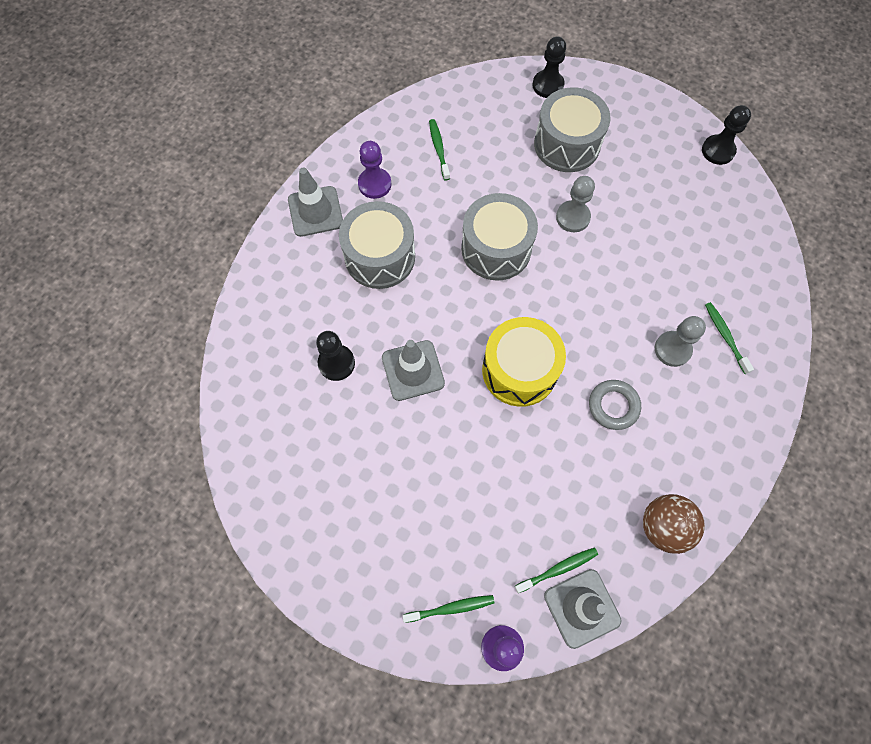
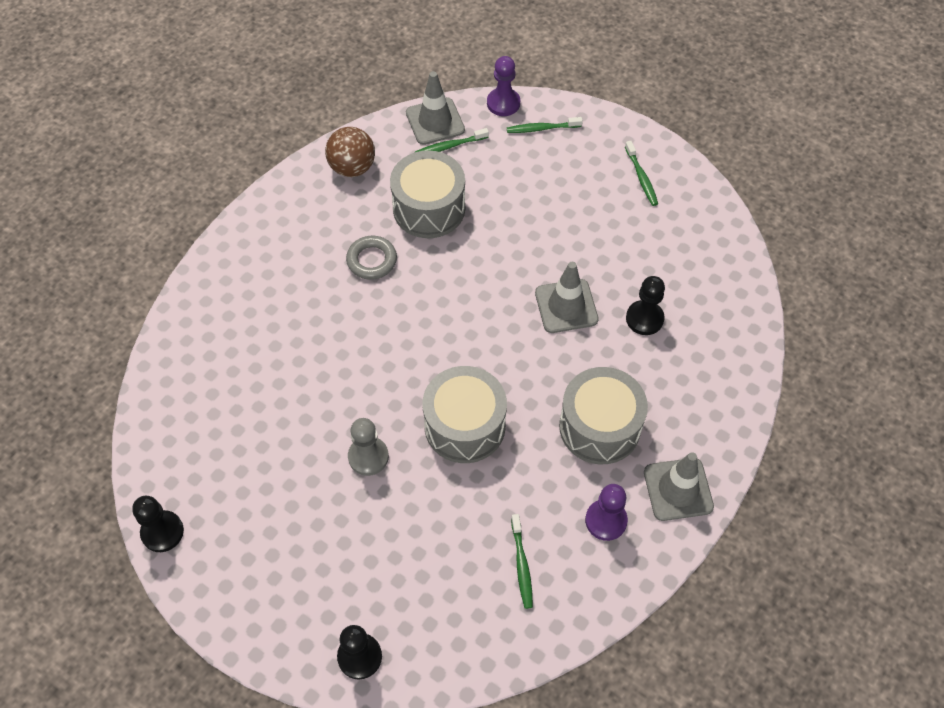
camera: 175 degrees left, 10 degrees down
(519, 370) = (458, 298): yellow drum -> none
(567, 144) = (353, 558): grey drum -> grey drum (429, 208)
(672, 349) = (298, 306): grey pawn -> none
(725, 336) = (239, 314): green toothbrush -> green toothbrush (641, 177)

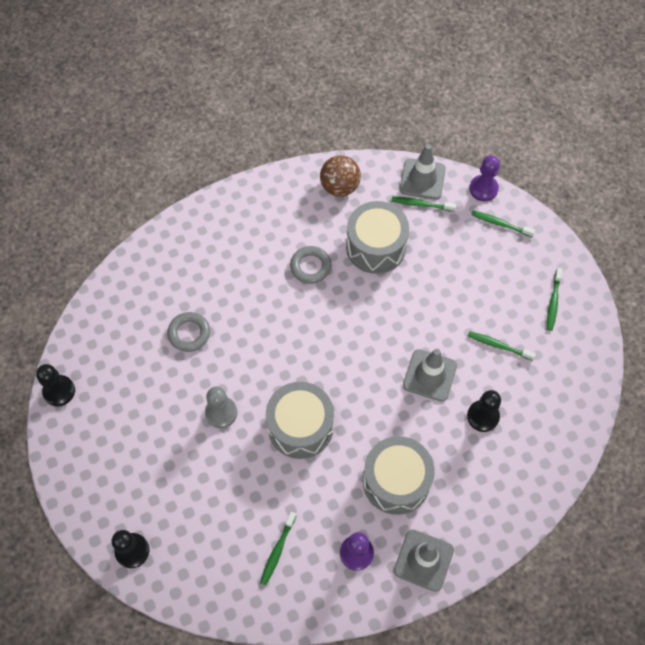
camera: 30 degrees right, 5 degrees up
(279, 393) = (189, 333): none -> grey ring
(615, 244) = (498, 346): none -> green toothbrush

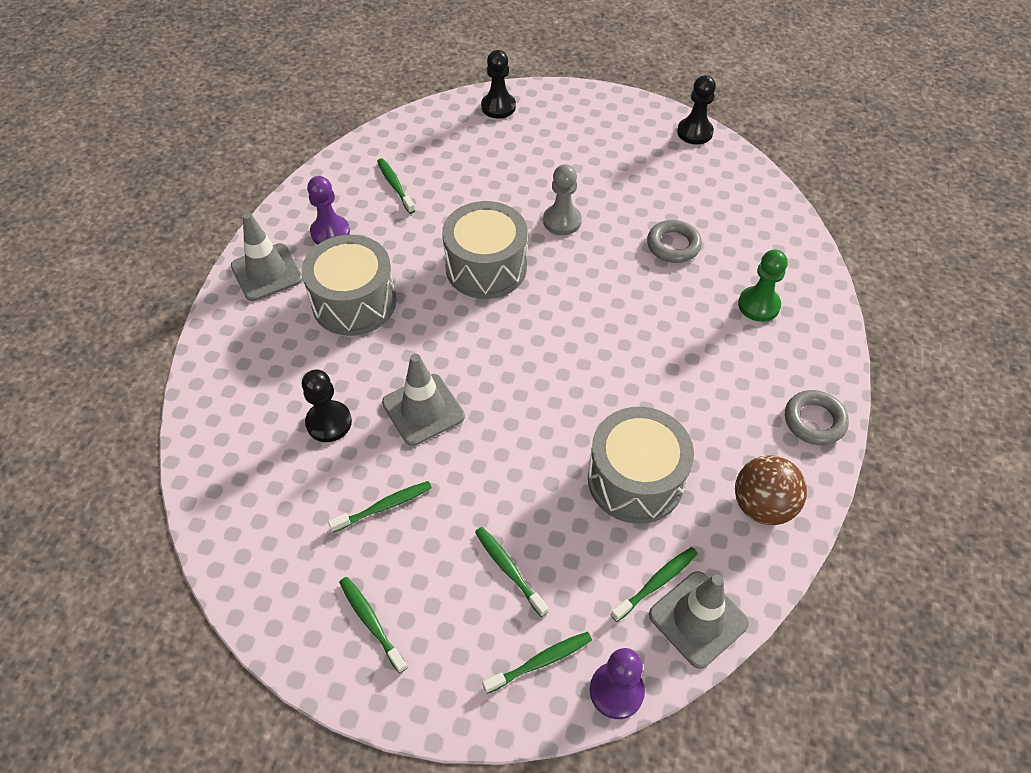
camera: 130 degrees right, 10 degrees down
(203, 260) = (758, 305): none -> green pawn
(310, 267) = (665, 394): grey ring -> grey ring (814, 421)
(474, 266) = (509, 569): none -> green toothbrush

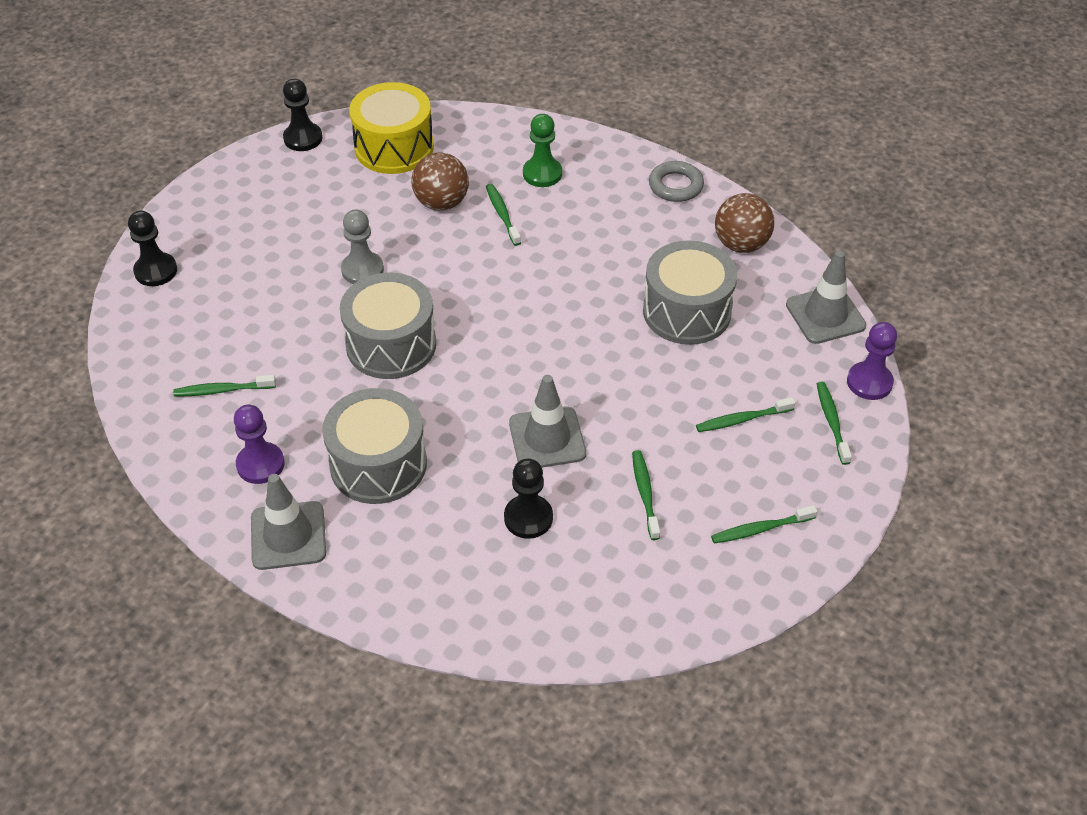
camera: 70 degrees left, 5 degrees down
(656, 583) = (786, 329): green toothbrush -> green toothbrush (502, 214)
(673, 245) = (441, 203): grey ring -> brown ball
(723, 191) = (394, 147): none -> yellow drum

